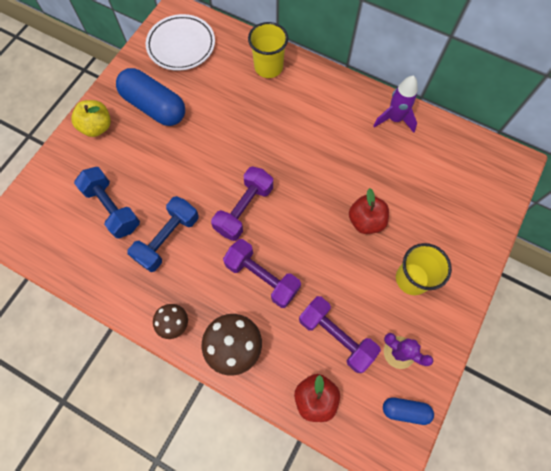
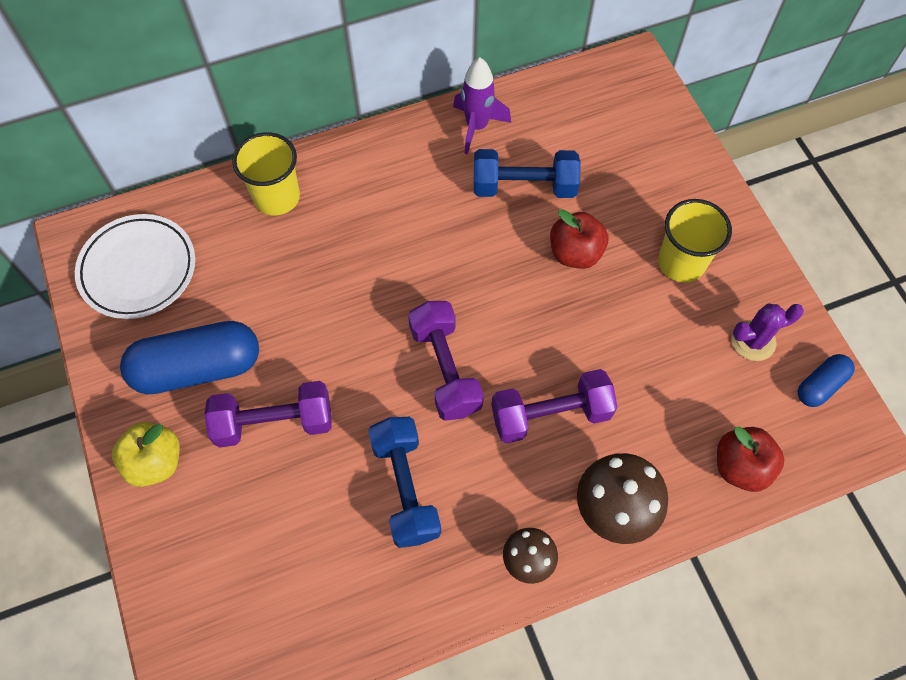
camera: 50 degrees left, 5 degrees down
(112, 208) = (299, 527): blue dumbbell -> blue dumbbell (524, 186)
(336, 336) = (686, 390): purple dumbbell -> purple dumbbell (274, 422)

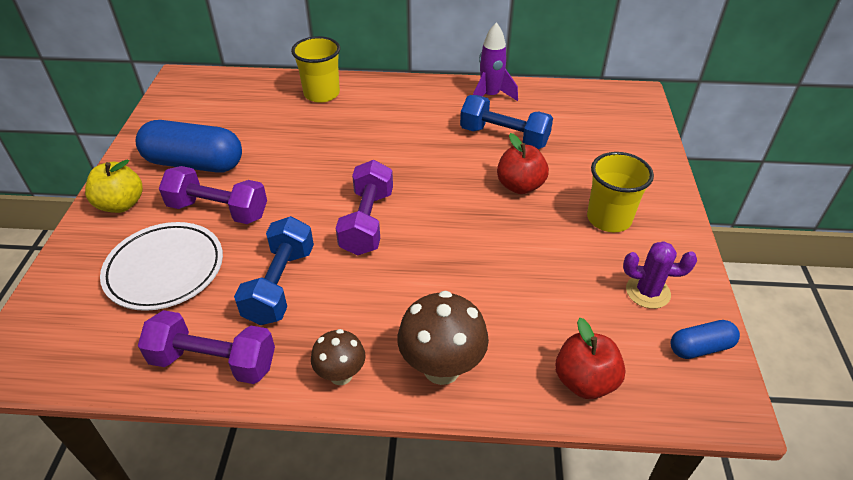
camera: 25 degrees right, 20 degrees down
(138, 269) = (203, 103): white plate -> white plate (165, 269)
(550, 415) = (431, 280): purple dumbbell -> purple dumbbell (214, 362)

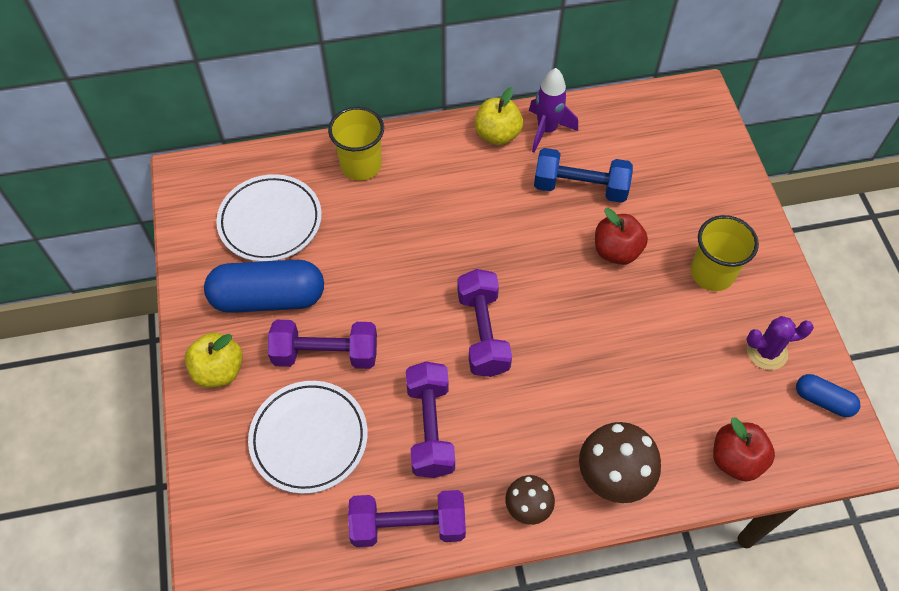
camera: 15 degrees left, 15 degrees up
(228, 116) = (270, 221): none -> white plate
(280, 285) = (430, 428): blue dumbbell -> purple dumbbell
(446, 93) = (497, 135): none -> yellow apple
(700, 348) = (823, 400): blue capsule -> blue capsule turned 60 degrees clockwise

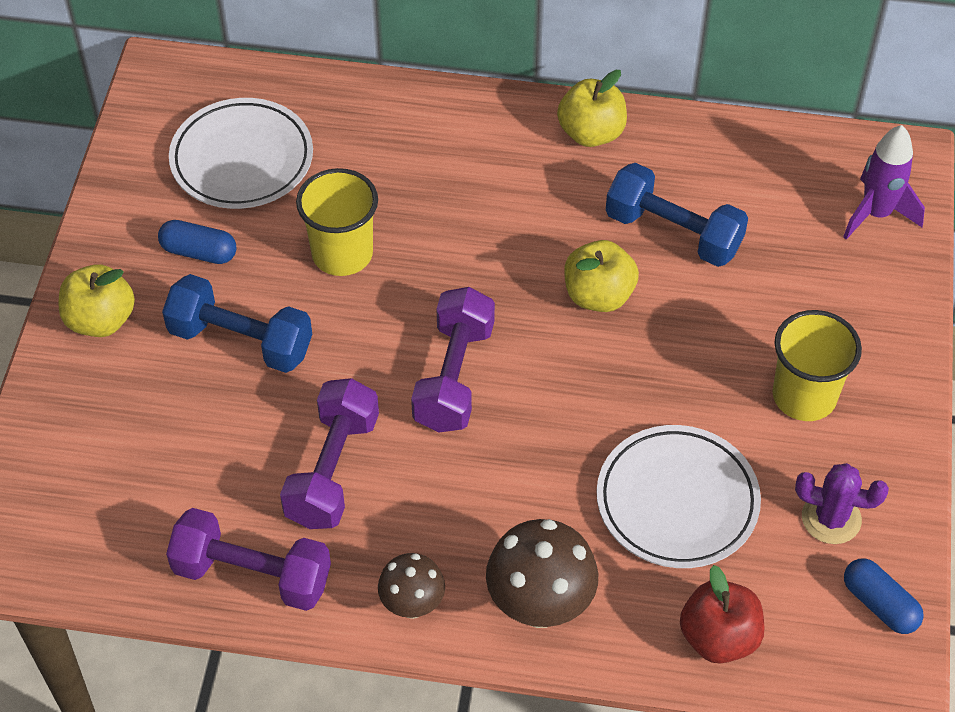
camera: 20 degrees right, 5 degrees down
(268, 298) = (199, 252): blue capsule -> blue capsule, size x0.51
(309, 438) = (176, 434): white plate -> white plate (677, 501)
(326, 354) = (241, 341): purple dumbbell -> blue dumbbell
(361, 165) = (389, 122): yellow cup -> yellow cup (342, 254)
(547, 130) = (662, 146): purple rocket -> purple rocket (876, 214)
(552, 245) = (598, 295): none -> yellow apple
(616, 251) = (683, 328): red apple -> none

